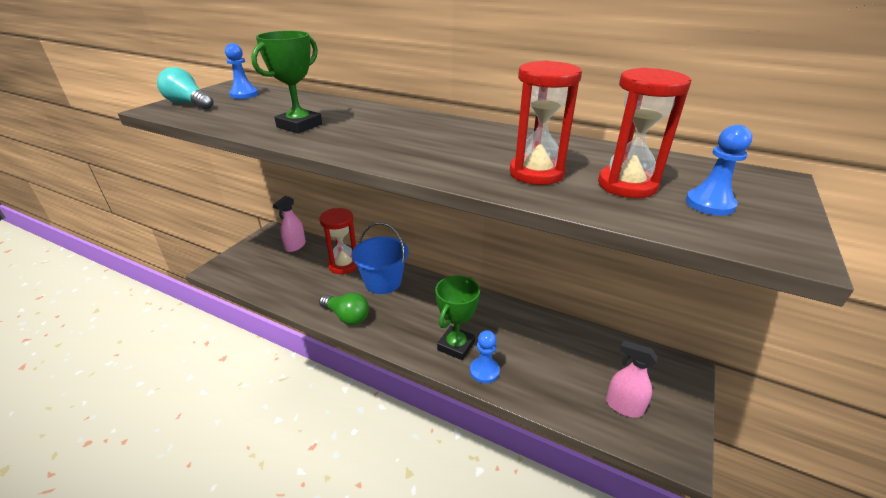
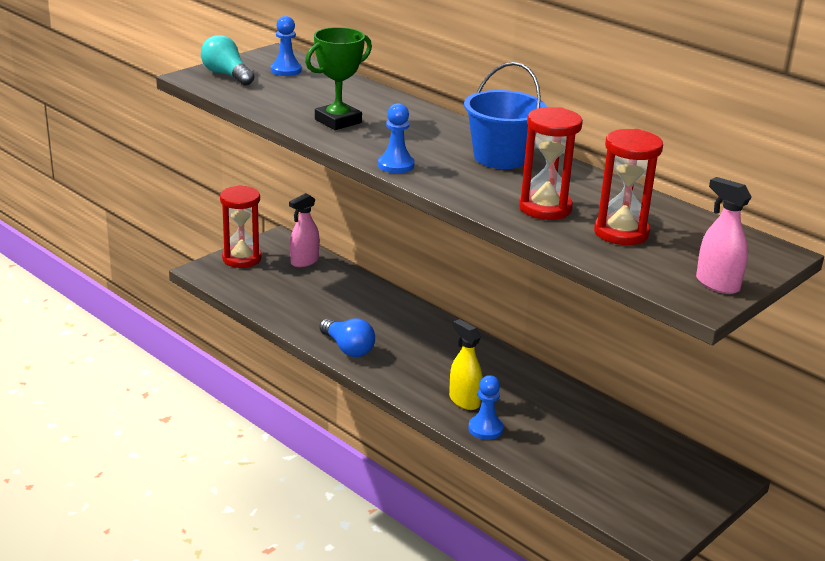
camera: 15 degrees right, 5 degrees down
(343, 265) = (359, 294): red hourglass -> red hourglass (242, 259)
(347, 316) = (348, 348): green light bulb -> blue light bulb
(383, 282) = (402, 322): blue bucket -> blue bucket (500, 157)
(456, 346) = (464, 401): green trophy -> yellow spray bottle
(623, 406) = (625, 490): pink spray bottle -> pink spray bottle (717, 284)
(709, 204) = (679, 260): blue pawn -> blue pawn (396, 165)

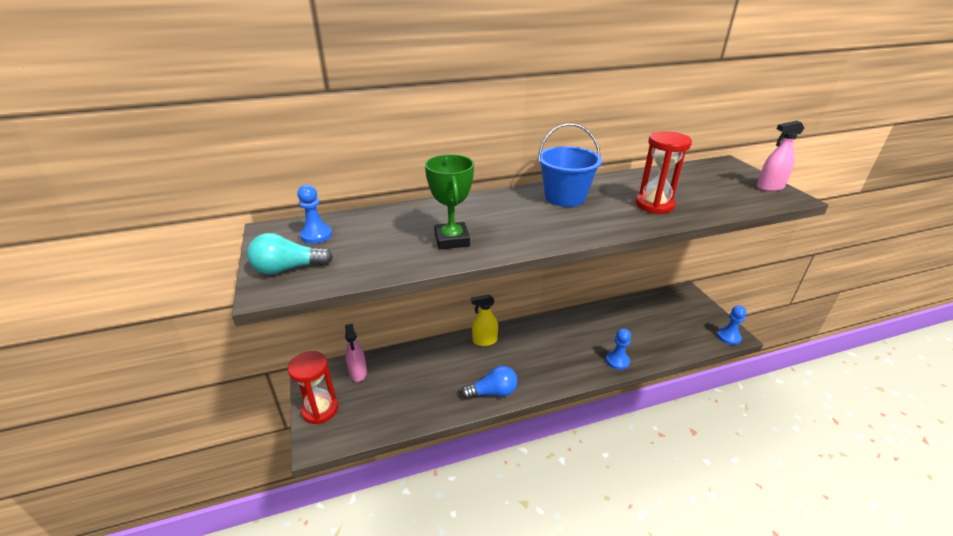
camera: 60 degrees left, 5 degrees up
(396, 165) = (557, 238): blue pawn -> blue pawn (728, 337)
(464, 401) = (583, 358): yellow spray bottle -> yellow spray bottle (484, 341)
(621, 233) = (697, 193): red hourglass -> none

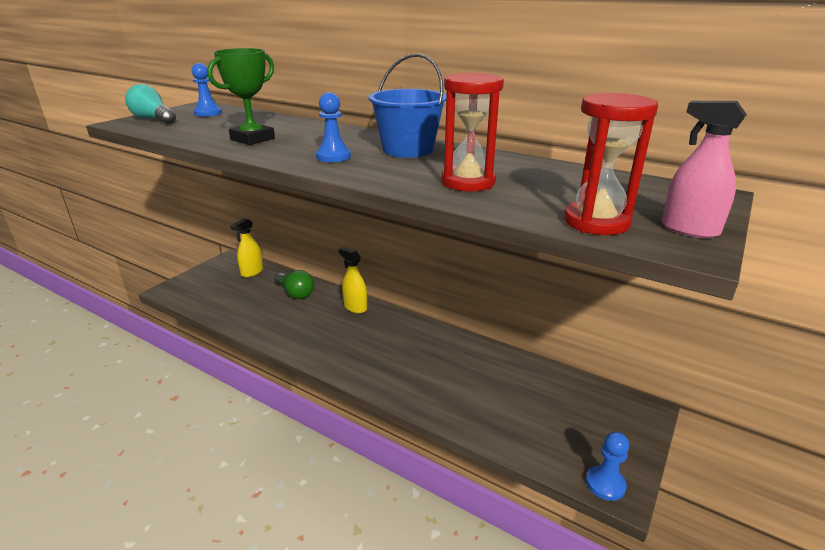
camera: 50 degrees right, 5 degrees down
(320, 409) = (201, 277): red hourglass -> red hourglass (596, 222)
(358, 372) = (252, 272): pink spray bottle -> yellow spray bottle
(427, 362) = (295, 293): none -> green light bulb
(493, 392) = (292, 339): blue light bulb -> none
(617, 361) = (425, 398): blue pawn -> blue pawn (333, 156)

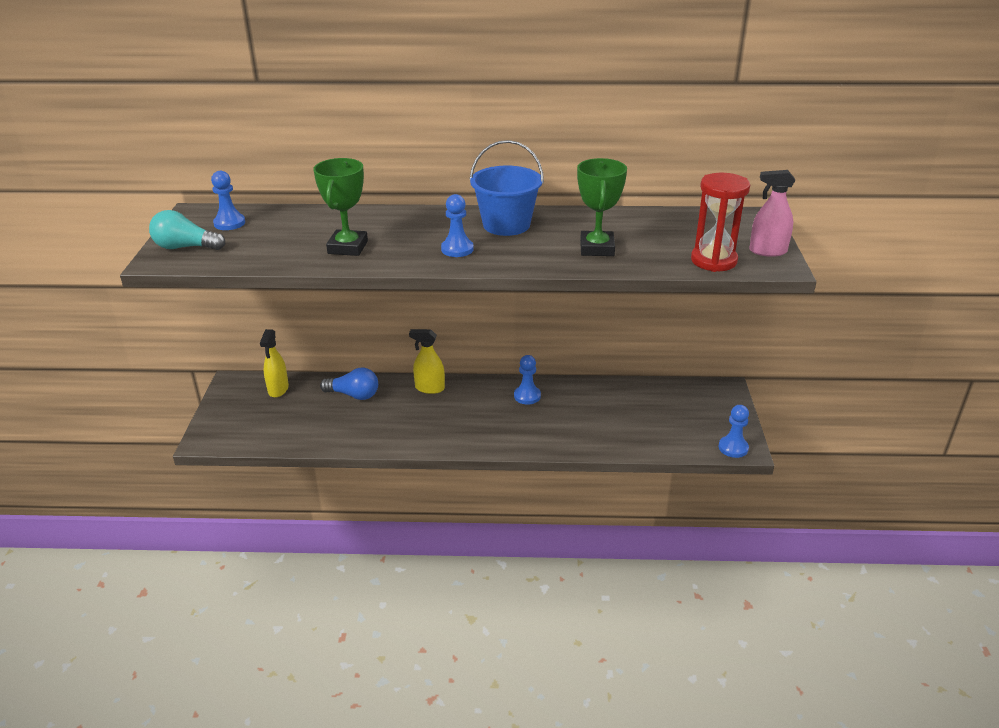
camera: 30 degrees left, 5 degrees up
(295, 293) = (354, 395): green light bulb -> blue light bulb
(428, 342) = (527, 396): none -> blue pawn
(468, 182) = (597, 248): red hourglass -> green trophy

